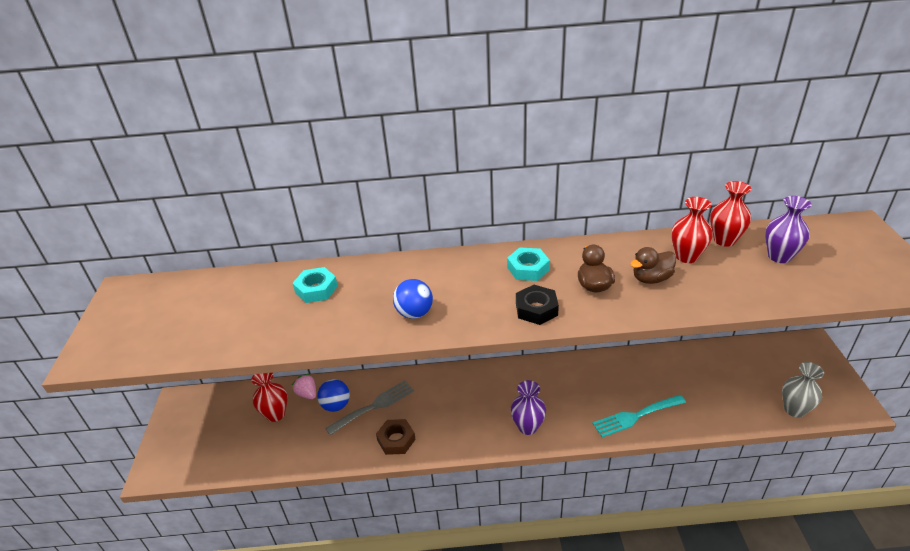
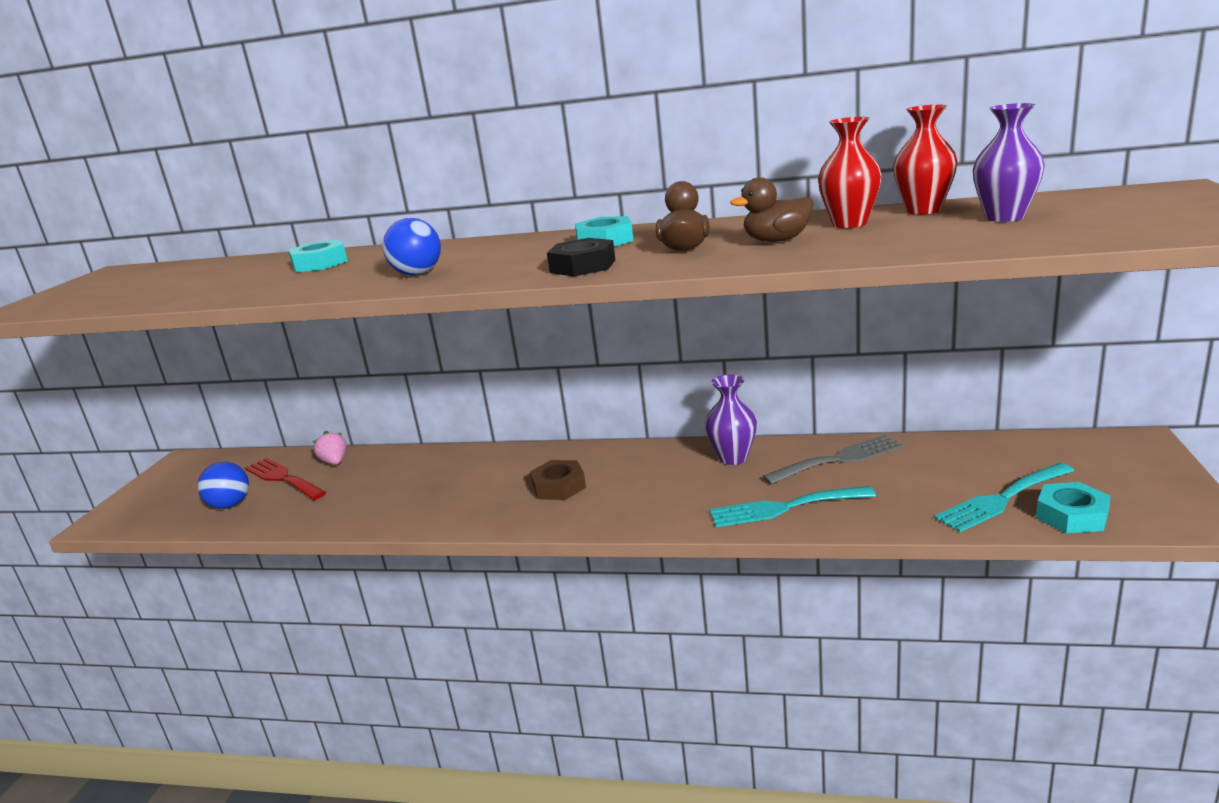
camera: 15 degrees right, 15 degrees down
(276, 414) = (283, 478): red vase -> red fork
(336, 405) = (362, 474): blue ball -> blue ball (230, 505)
(374, 406) = (410, 477): grey fork -> grey fork (839, 459)
(396, 440) = (415, 511): brown nut -> brown nut (559, 486)
(527, 427) = (608, 509): purple vase -> purple vase (733, 458)
(754, 399) = (1001, 499): none -> turquoise fork
(794, 409) = (1072, 515): grey vase -> turquoise nut

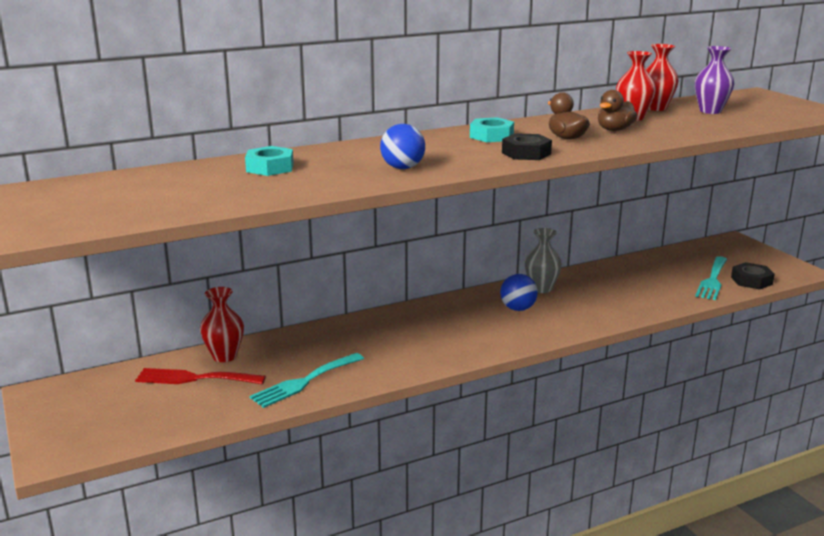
camera: 40 degrees left, 0 degrees up
(230, 505) = (180, 408): blue ball -> blue ball (518, 309)
(335, 462) = (224, 356): pink strawberry -> red vase
(559, 486) = (453, 329): brown nut -> none
(733, 458) = (541, 288): purple vase -> grey vase
(784, 508) = (613, 309): turquoise fork -> turquoise fork (304, 382)
(839, 459) = (604, 277): grey fork -> none
(1072, 515) = (751, 281): turquoise nut -> black nut

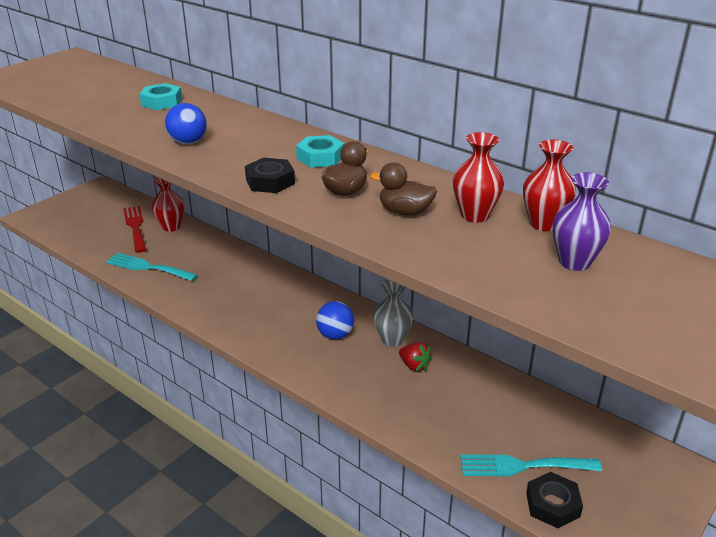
camera: 65 degrees right, 10 degrees up
(582, 288) = (414, 366): none -> red strawberry

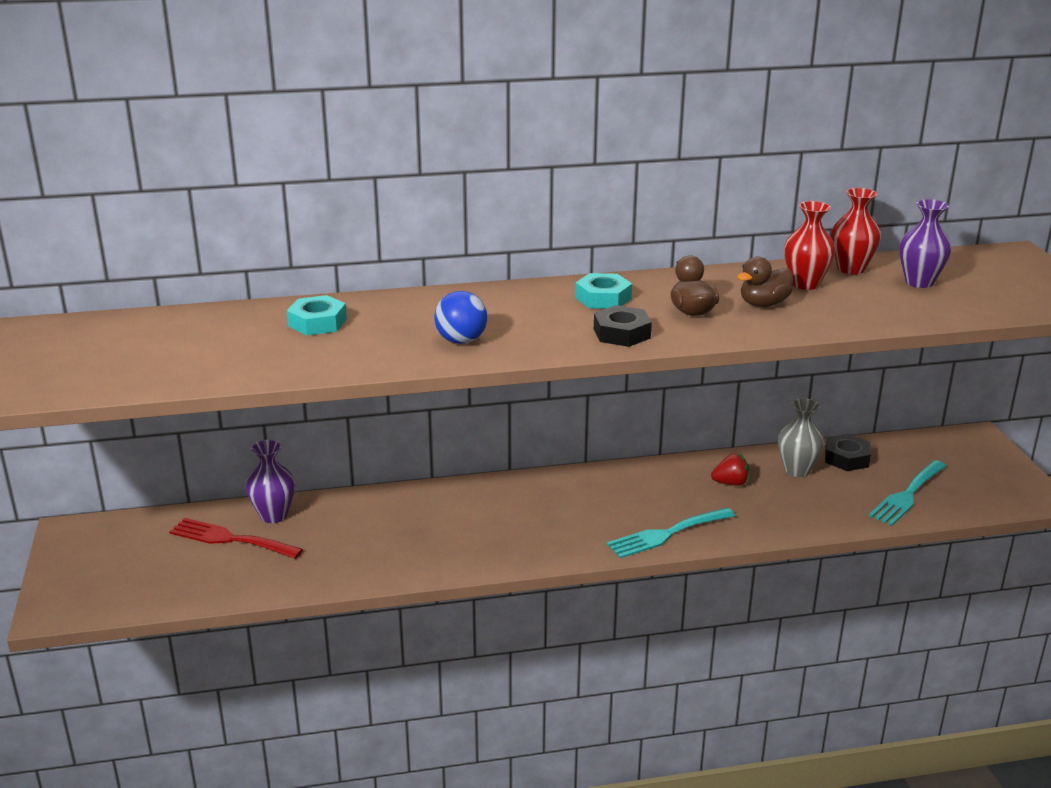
camera: 50 degrees left, 5 degrees down
(147, 267) = (341, 563): turquoise fork -> turquoise fork (666, 534)
(171, 227) = (273, 515): red vase -> purple vase
(335, 335) = (634, 501): blue ball -> none
(392, 339) = (679, 476): grey vase -> grey vase (797, 470)
(553, 505) = (959, 503): black nut -> black nut (846, 458)

